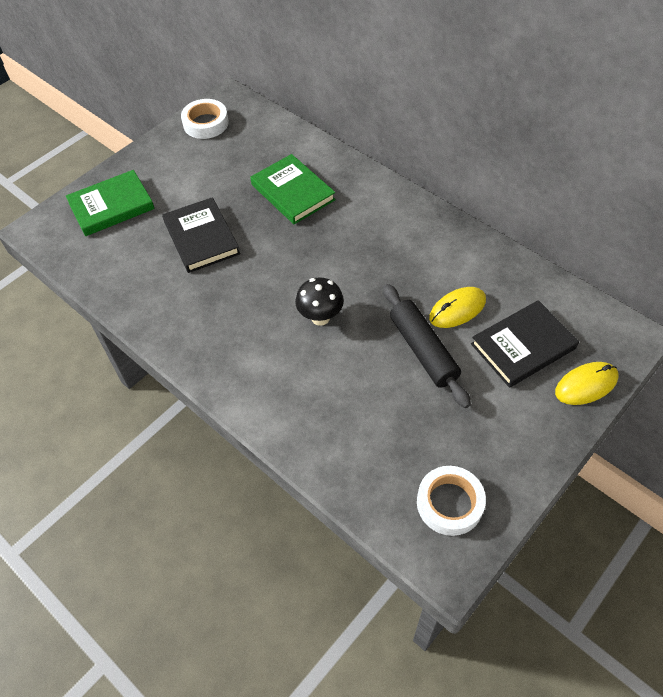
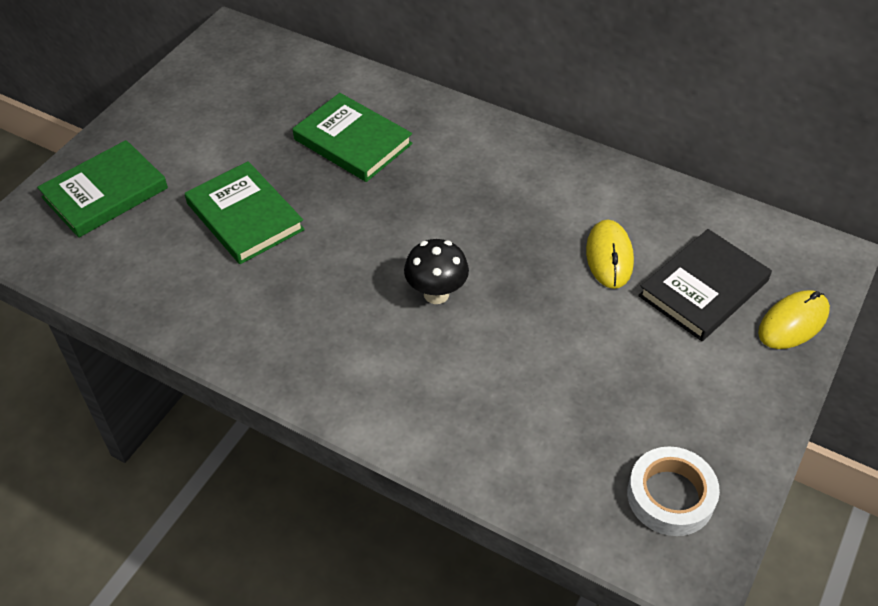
camera: 15 degrees left, 5 degrees down
(201, 238) = (245, 216): black book -> green book
(206, 123) = (207, 69): white tape -> none
(423, 350) = (581, 313): black rolling pin -> none
(457, 309) = (609, 256): yellow mouse -> yellow mouse turned 45 degrees counterclockwise

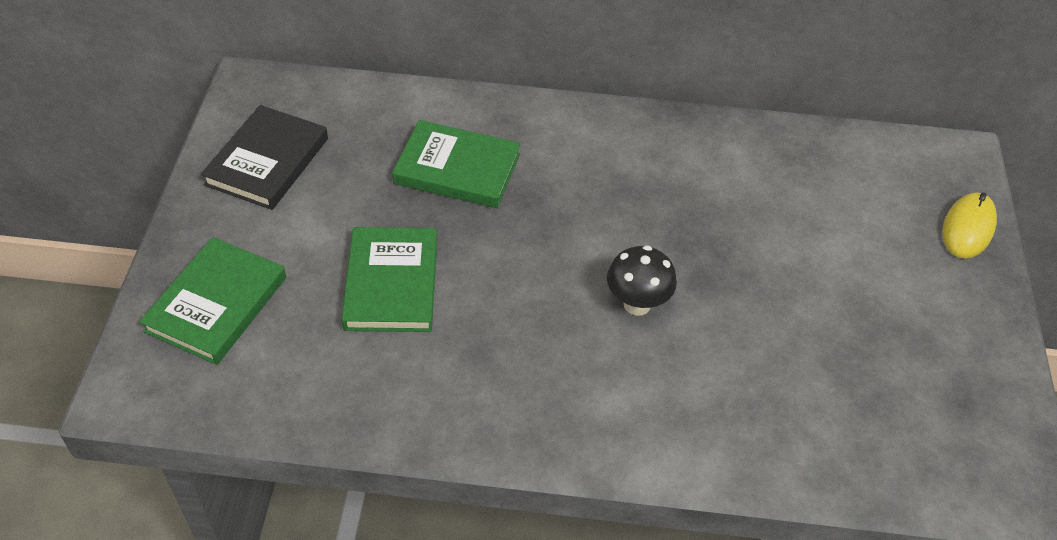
camera: 25 degrees left, 0 degrees up
(245, 216) = (391, 283): green book -> green book turned 60 degrees clockwise
(609, 256) = (775, 215): yellow mouse -> none
(670, 496) = (965, 430): white tape -> none
(703, 288) = (875, 220): black book -> black book (267, 161)

